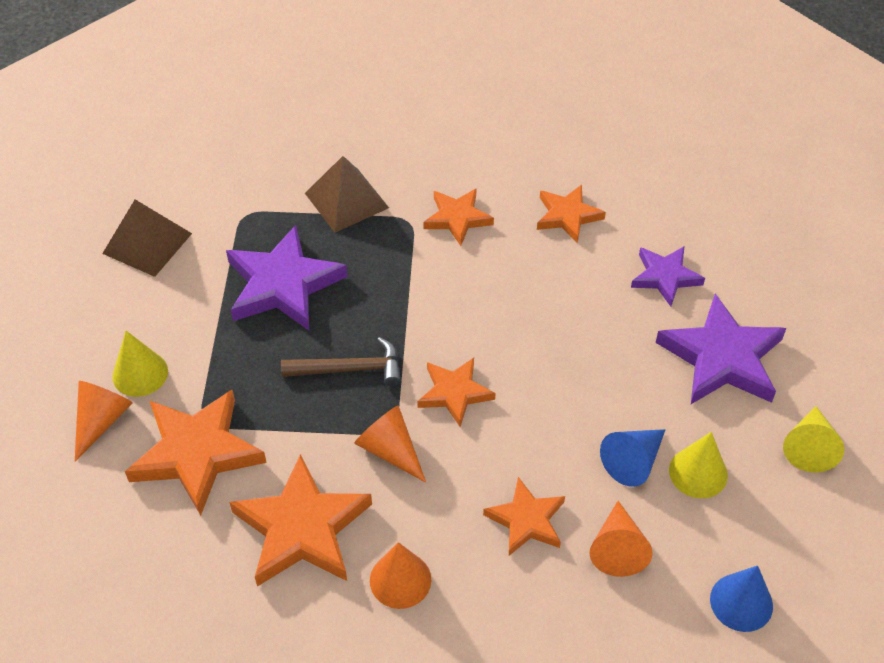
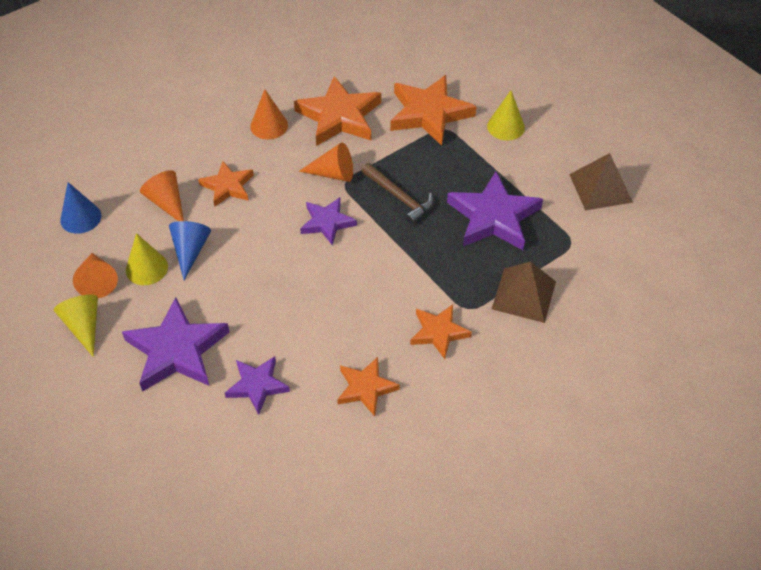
camera: 140 degrees right, 0 degrees up
(102, 421) = (493, 97): orange cone -> orange cone (97, 281)
(350, 369) = (399, 198): brown hammer -> brown hammer turned 90 degrees counterclockwise
(454, 393) = (327, 222): orange star -> purple star

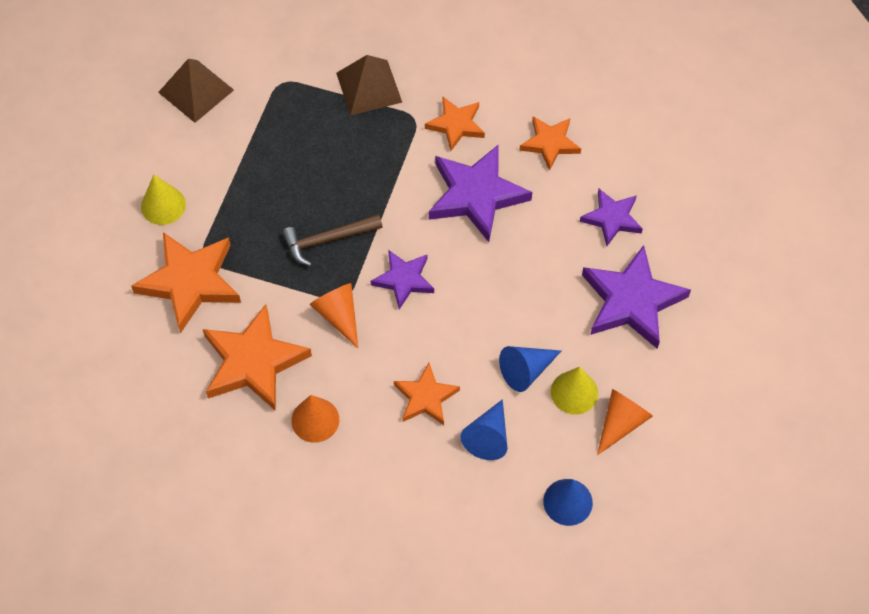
camera: 125 degrees left, 10 degrees up
(84, 326) = (672, 393): yellow cone -> none
(167, 203) = (488, 437): orange cone -> blue cone
(399, 198) = (327, 240): brown hammer -> brown hammer turned 120 degrees counterclockwise
(493, 217) = (295, 153): purple star -> purple star (476, 195)

